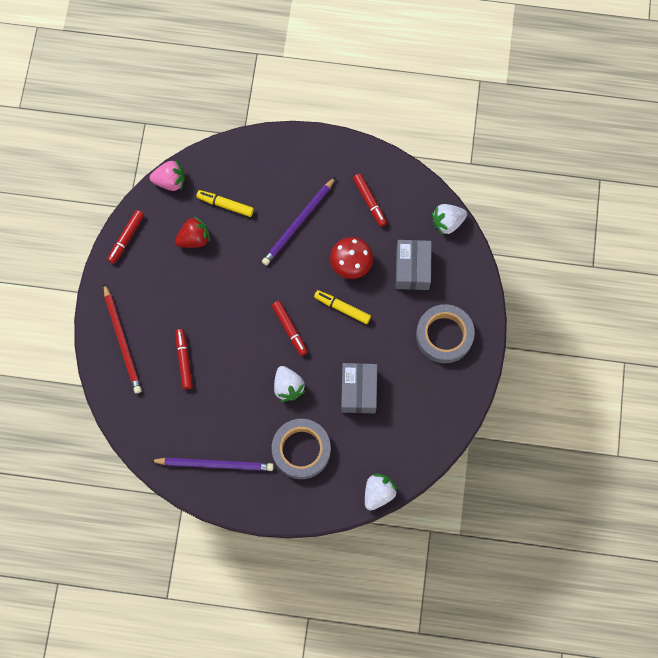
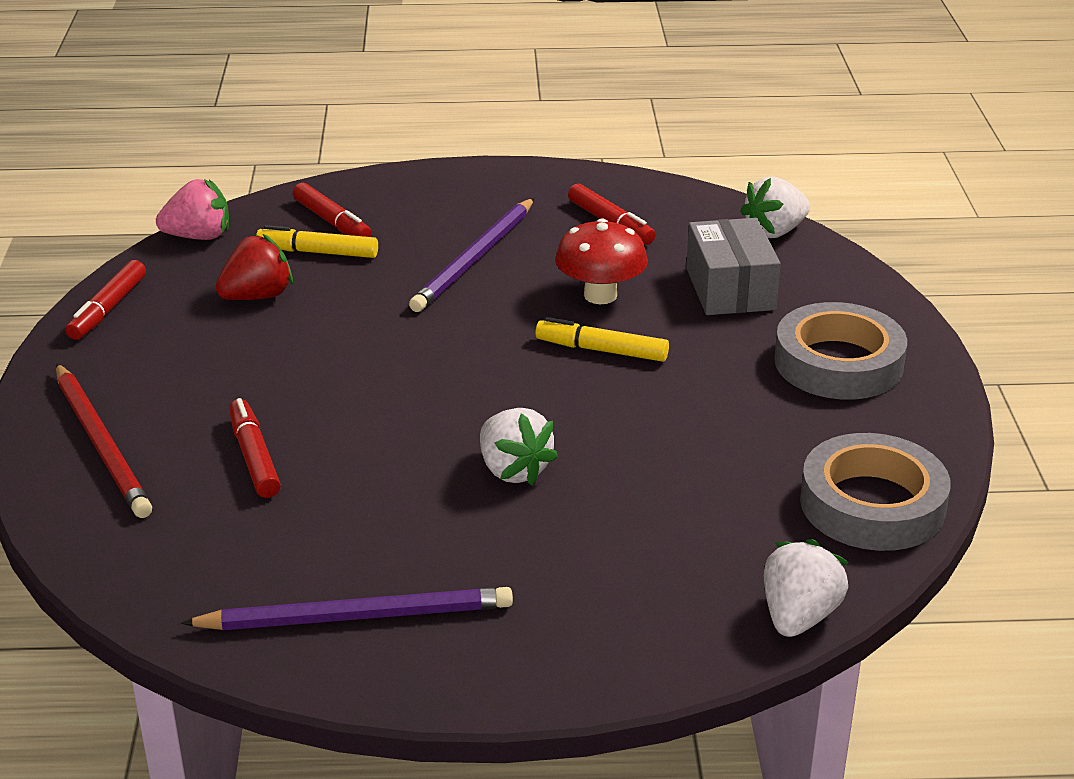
camera: 10 degrees left, 40 degrees down
(290, 329) = (494, 389): red marker -> red marker (332, 222)
(301, 450) = (575, 565): grey tape -> grey tape (872, 504)
(358, 391) = (682, 458): grey box -> none

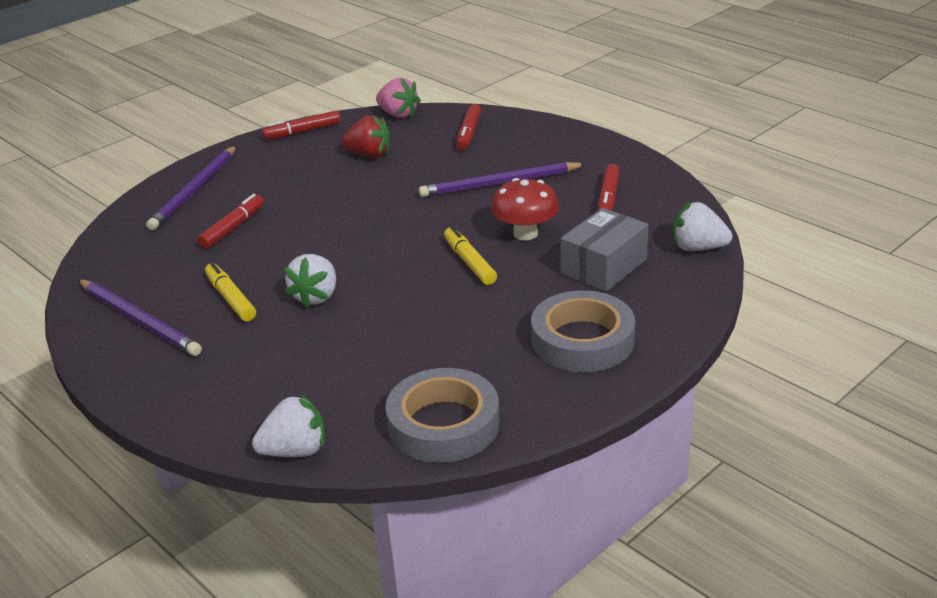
camera: 50 degrees right, 0 degrees up
(101, 444) = (194, 190): red pencil -> purple pencil
(318, 252) = (434, 145): yellow marker -> yellow marker (230, 298)

